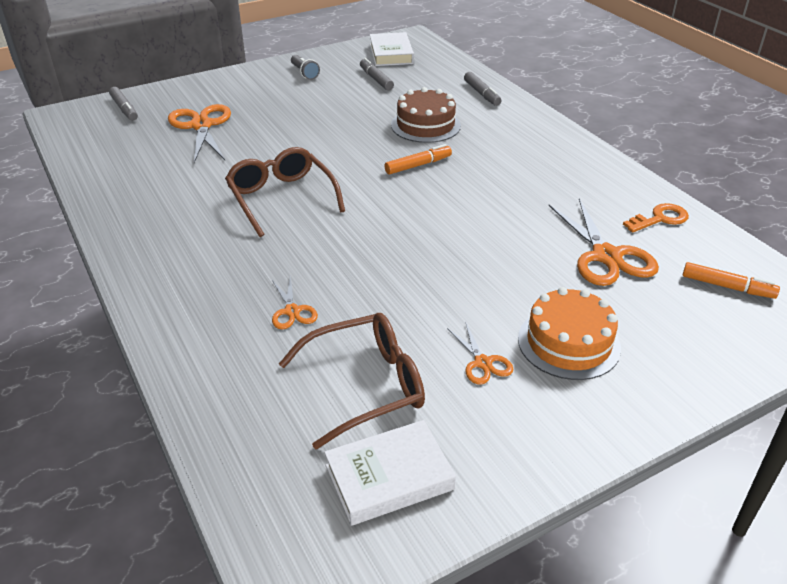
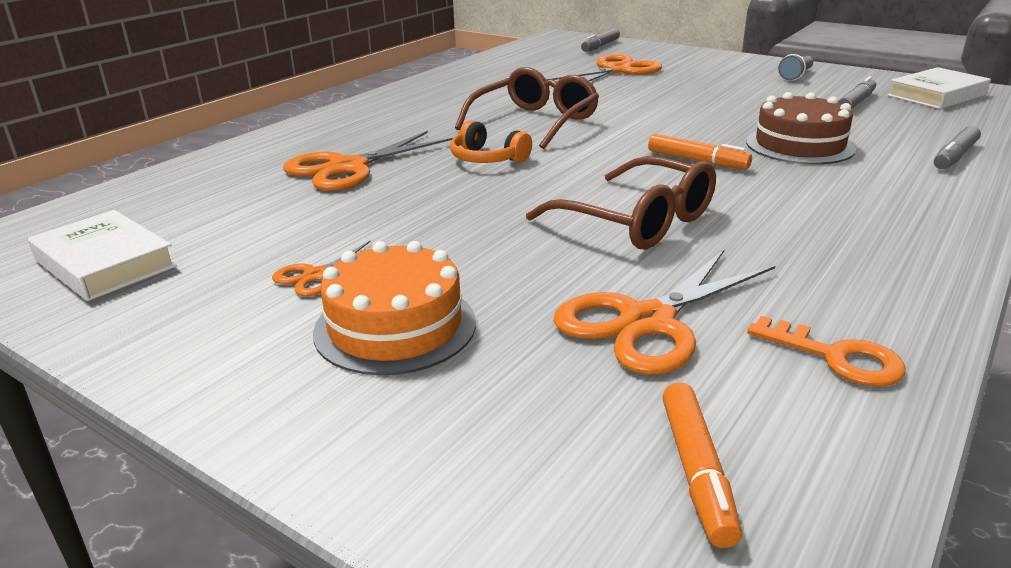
camera: 65 degrees right, 10 degrees down
(292, 311) = (348, 168): orange scissors -> orange scissors, size x1.93
(338, 241) = (487, 159): none -> orange headphones
(366, 385) = (246, 223): brown glasses -> brown glasses (637, 221)

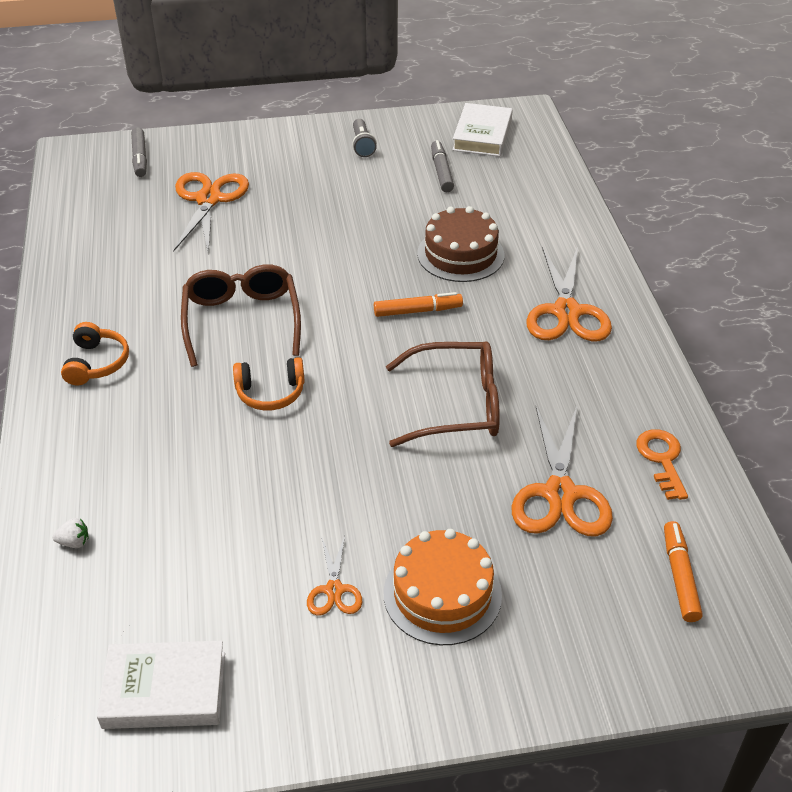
camera: 45 degrees left, 15 degrees up
(222, 172) = (74, 542): none -> white strawberry
(348, 168) = (176, 469): orange scissors -> orange scissors (566, 312)
(401, 110) = (97, 363): none -> orange headphones
(696, 471) = (680, 576): orange marker -> orange marker turned 135 degrees counterclockwise
(836, 357) = (662, 459): orange key -> orange key turned 90 degrees counterclockwise
(954, 156) = (558, 221): grey marker -> none

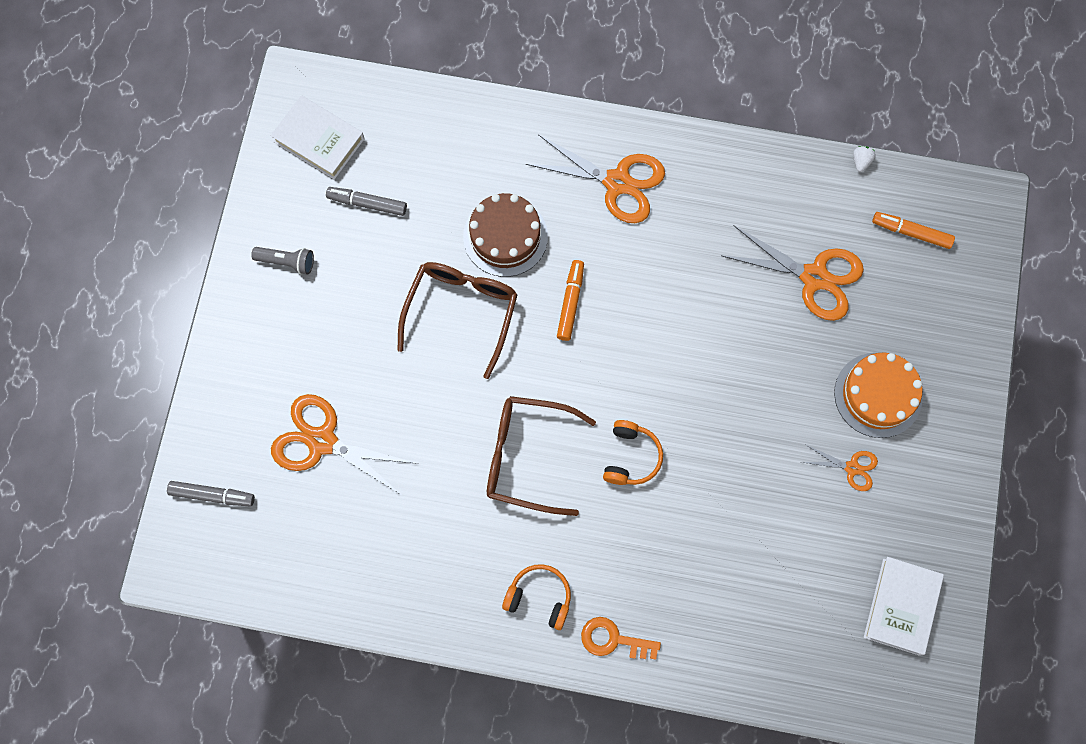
camera: 70 degrees left, 30 degrees up
(74, 542) = (746, 649): white strawberry -> white strawberry (861, 161)
(456, 405) = (697, 315): brown glasses -> brown glasses (461, 312)
(662, 459) = (805, 191): orange key -> orange key (613, 639)

